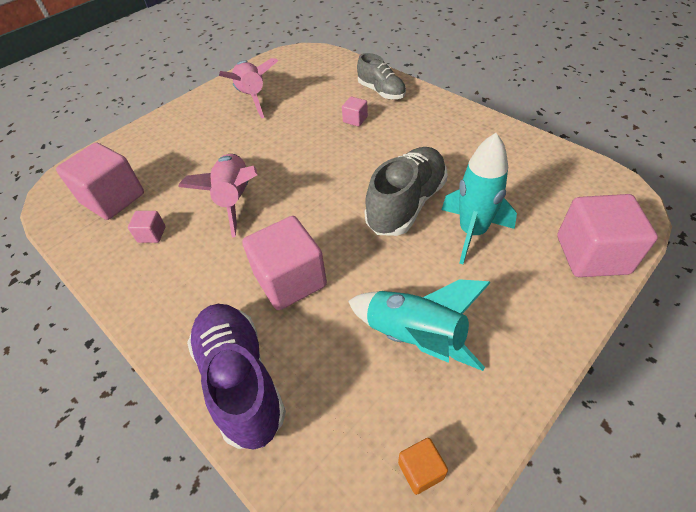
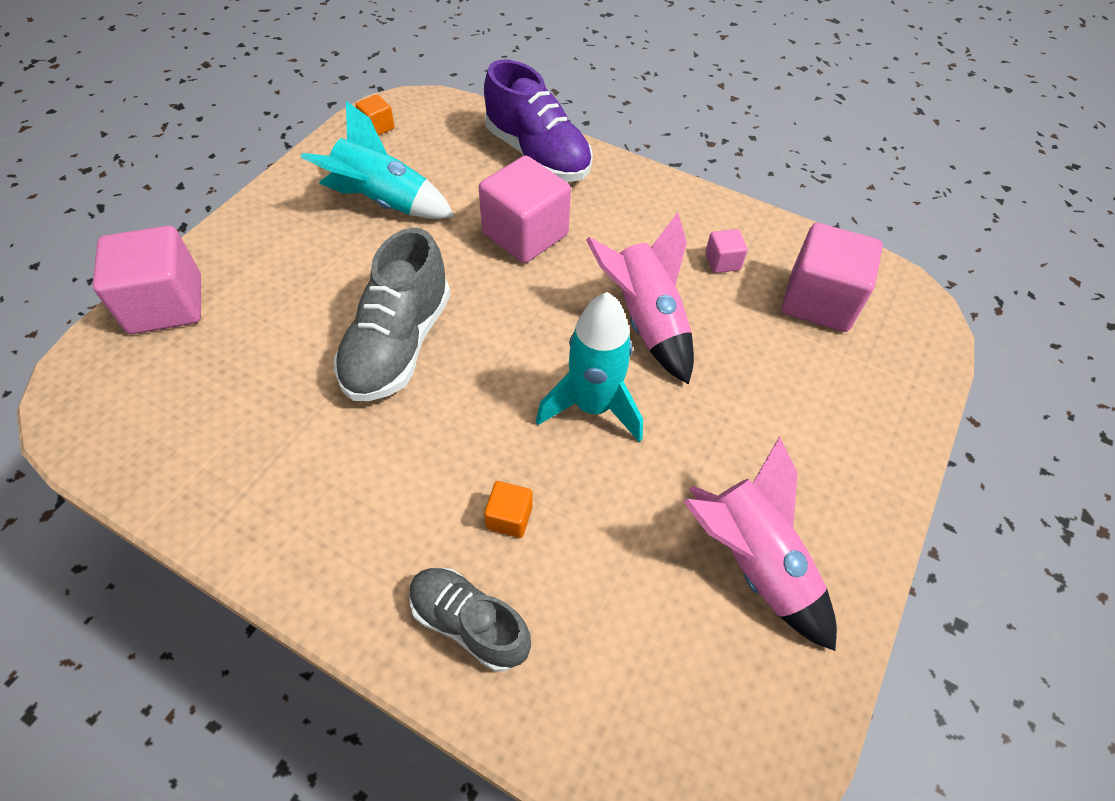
camera: 160 degrees right, 5 degrees up
(355, 119) = (509, 517): pink cube -> orange cube
(472, 232) = (310, 314): turquoise rocket -> turquoise rocket (593, 406)

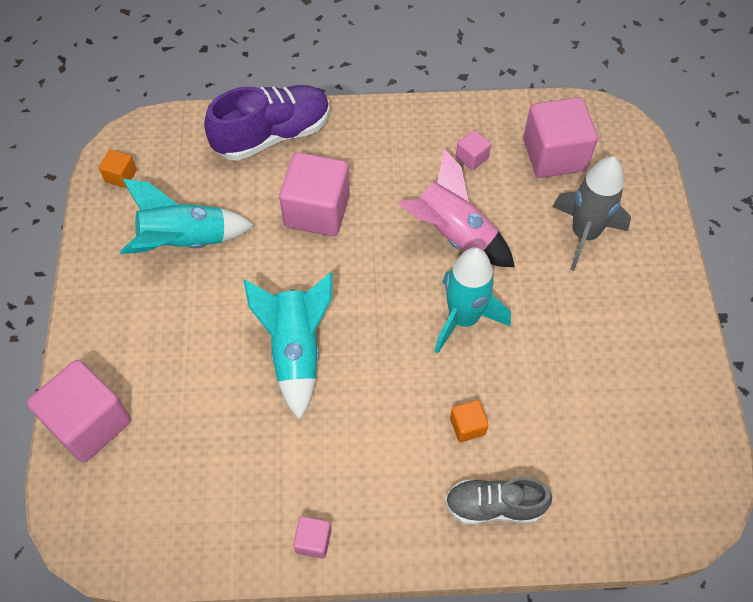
camera: 30 degrees left, 5 degrees up
(254, 535) = (313, 541): none -> pink cube
(398, 344) = (296, 351): grey shoe -> turquoise rocket
(537, 155) = (272, 135): purple shoe -> purple shoe turned 45 degrees counterclockwise
(753, 562) = (629, 364): pink rocket -> none
(797, 394) = (584, 234): none -> grey rocket

